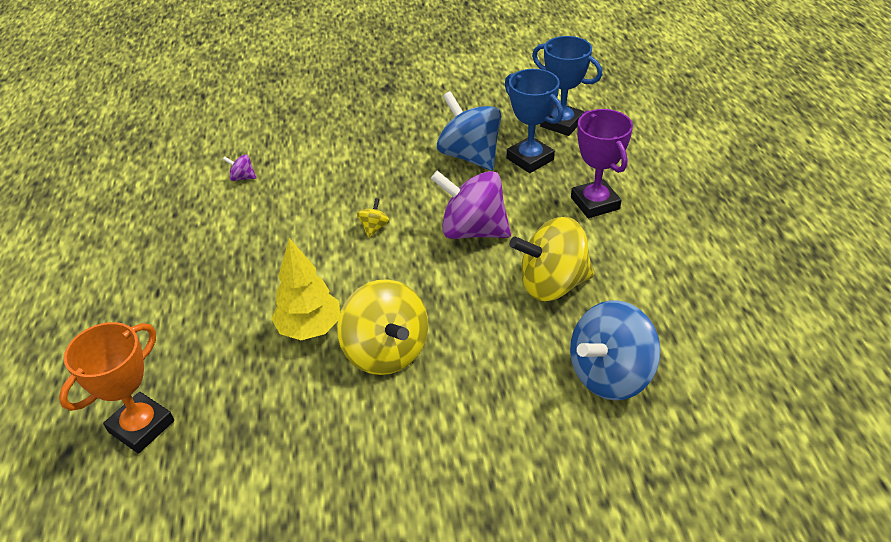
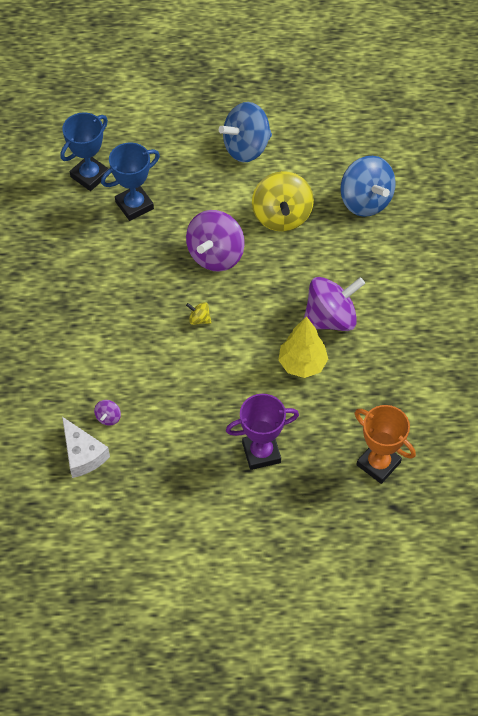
camera: 85 degrees left, 15 degrees up
(199, 167) = (83, 454): none -> white cheese
(386, 352) = (330, 318): yellow spinning top -> purple spinning top
(469, 156) = (119, 245): blue spinning top -> blue spinning top (246, 148)
(595, 203) = (200, 175): purple trophy -> purple trophy (261, 453)

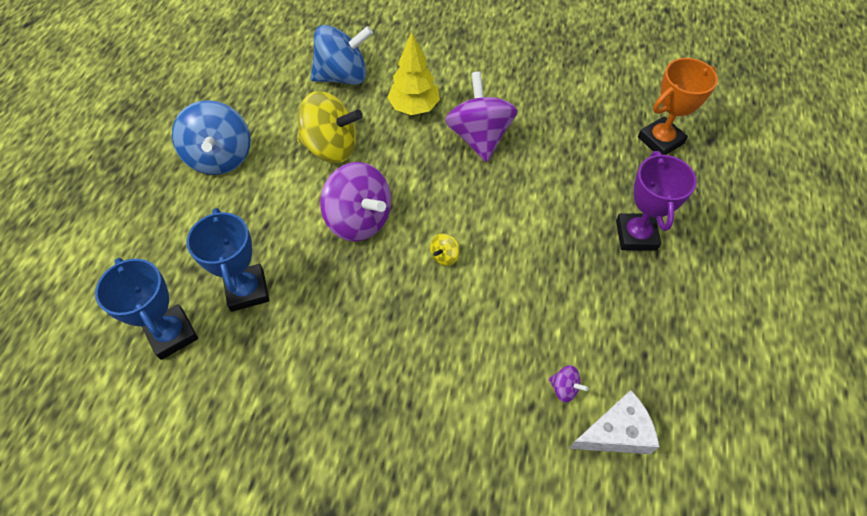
camera: 75 degrees left, 0 degrees up
(302, 364) = (530, 173): yellow tree -> yellow tree (414, 107)

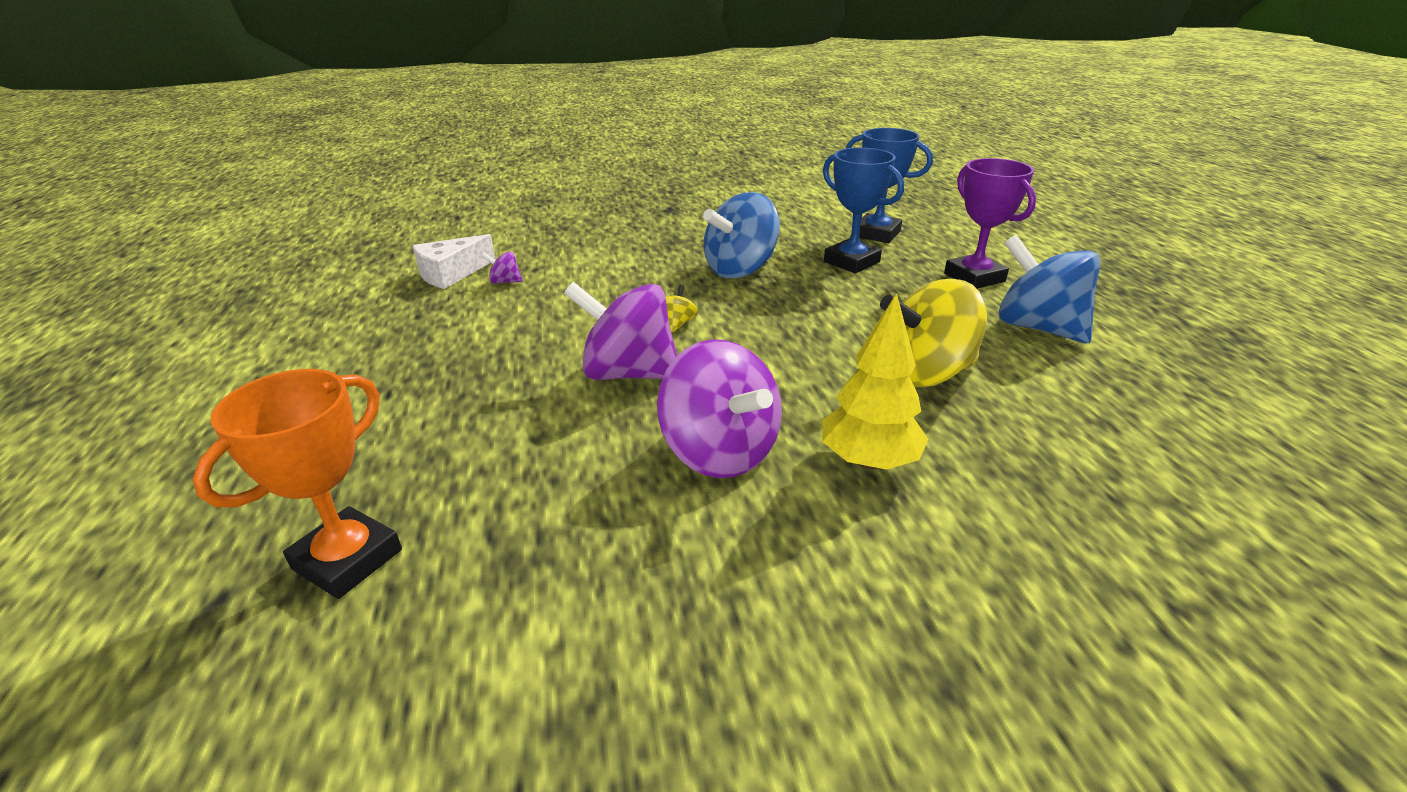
camera: 155 degrees right, 25 degrees down
(343, 76) = (1048, 471): blue spinning top -> blue spinning top (740, 270)
(359, 220) = (803, 324): purple spinning top -> purple spinning top (628, 373)
(636, 235) = (419, 403): purple trophy -> purple trophy (974, 277)

